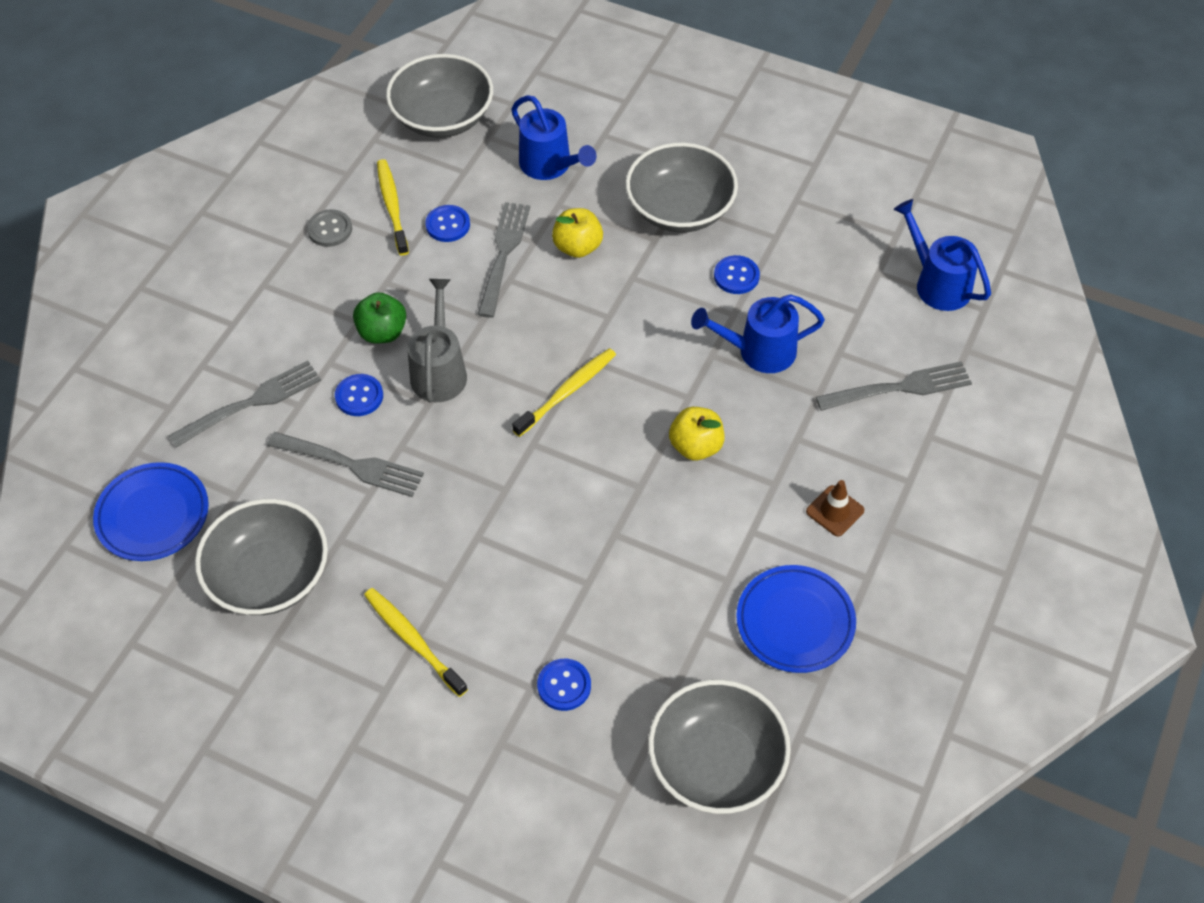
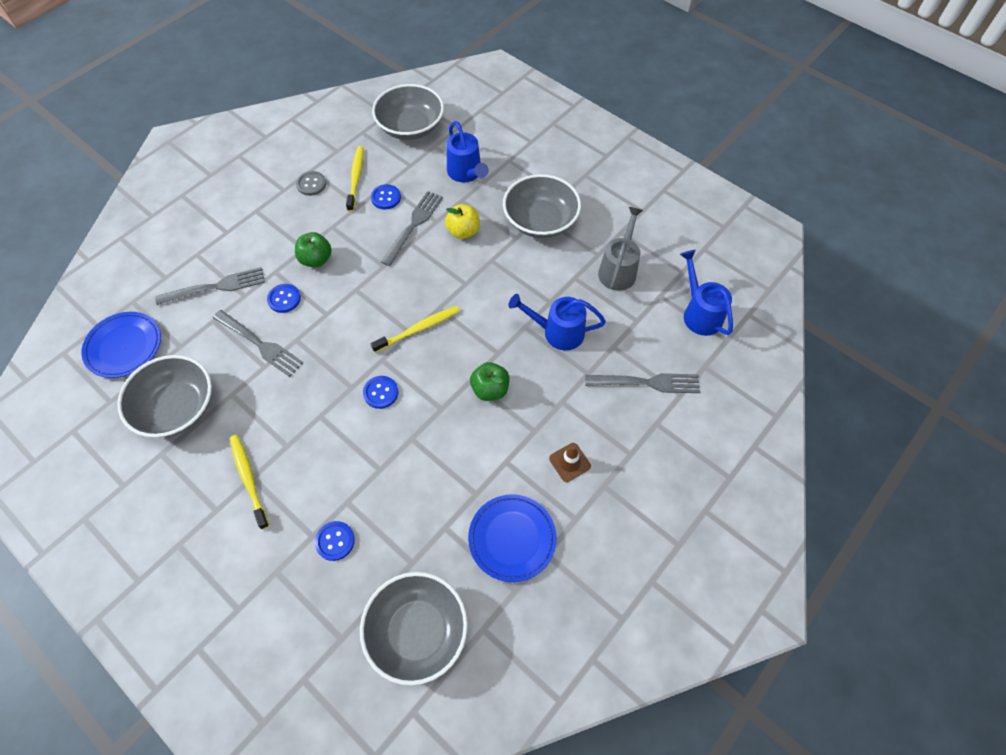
camera: 15 degrees right, 5 degrees up
(439, 370) = (342, 294): grey watering can -> grey watering can (618, 269)
(696, 446) = (490, 389): yellow apple -> green apple
(736, 276) = (561, 275): blue button -> blue button (381, 393)

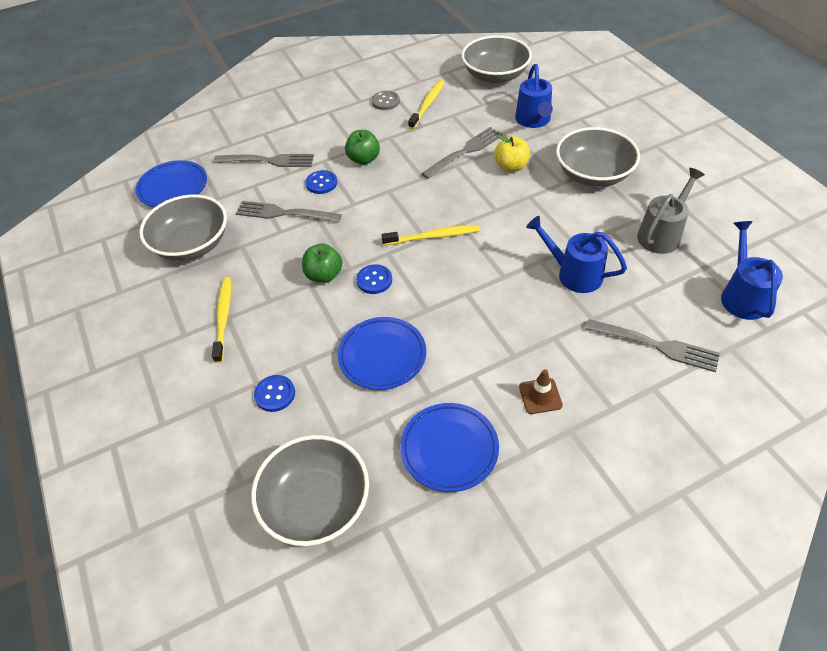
camera: 25 degrees right, 10 degrees down
(260, 344) = (284, 213): grey fork -> grey fork turned 135 degrees clockwise
(386, 198) = (448, 125): blue button -> none
(419, 469) = (382, 356): none -> blue plate
(490, 389) = (482, 306): green apple -> green apple (324, 275)

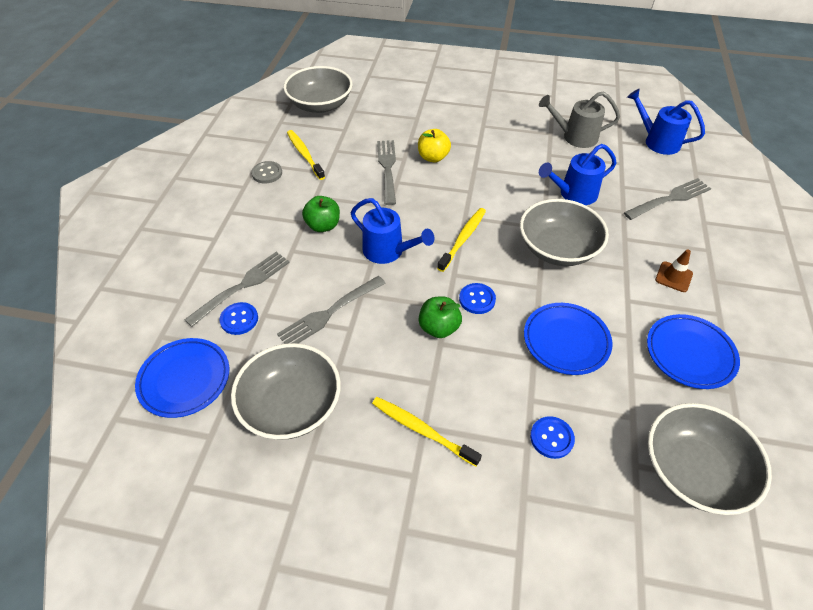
camera: 55 degrees left, 0 degrees up
(321, 183) = (320, 267): blue button -> blue button (239, 319)
(533, 121) = (397, 119): blue watering can -> blue watering can (388, 251)
(593, 174) = (486, 128): grey bowl -> grey bowl (557, 249)
(662, 234) = (575, 137): grey watering can -> grey watering can turned 75 degrees counterclockwise

